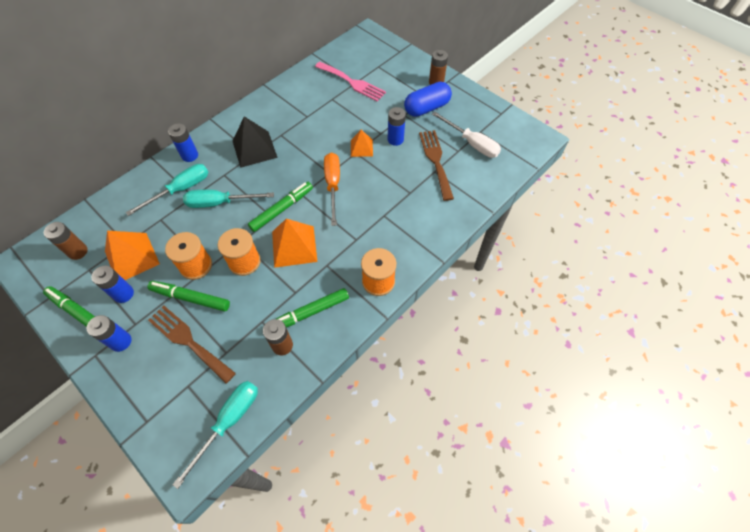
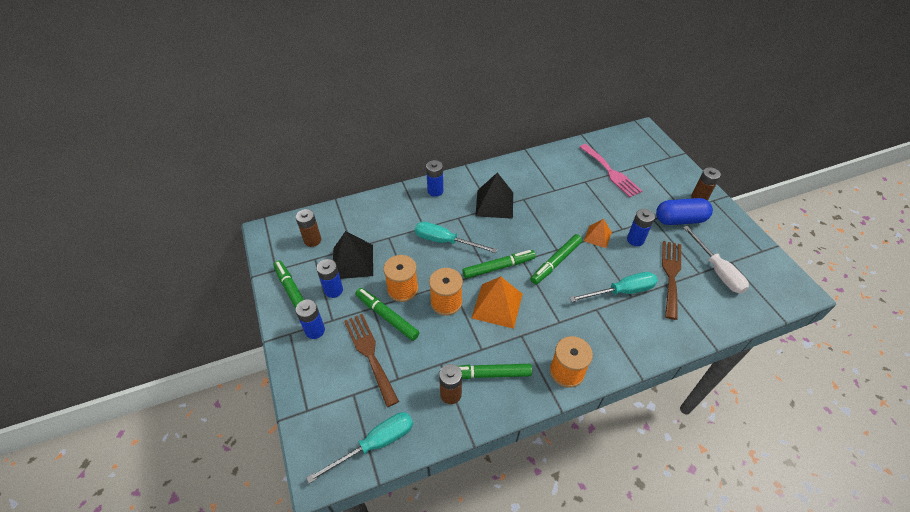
camera: 25 degrees right, 10 degrees down
(132, 257) = (352, 261): orange pyramid -> black pyramid
(180, 190) = (415, 218): turquoise screwdriver -> turquoise screwdriver (621, 291)
(333, 185) = (555, 262): orange screwdriver -> green marker

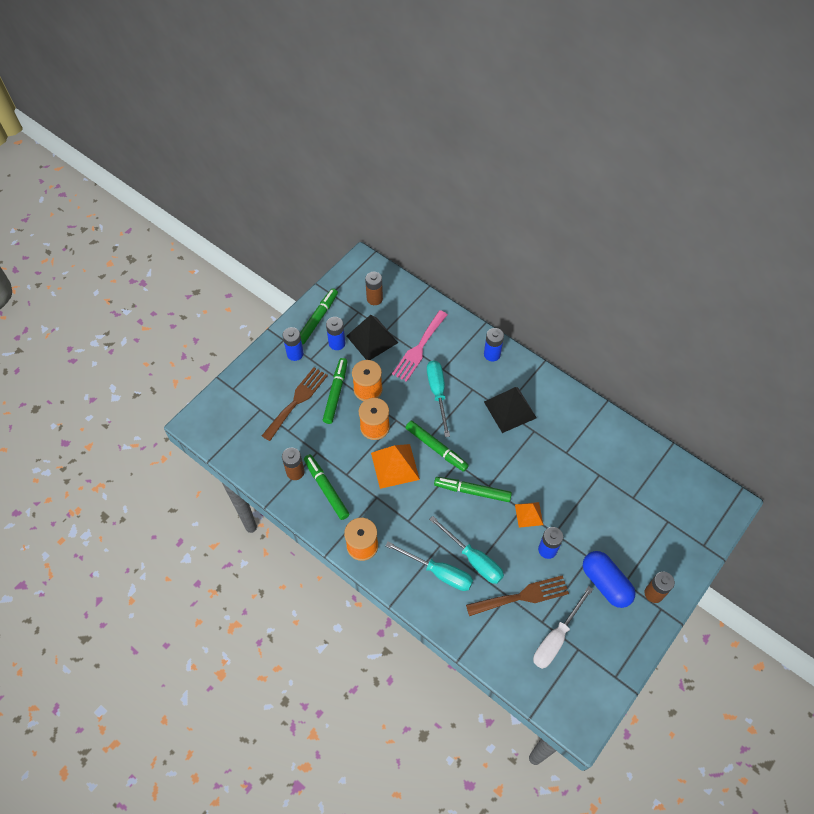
camera: 60 degrees right, 10 degrees up
(375, 444) = (231, 444): turquoise screwdriver -> turquoise screwdriver (438, 572)
(611, 172) = (631, 494): pink fork -> pink fork (419, 348)

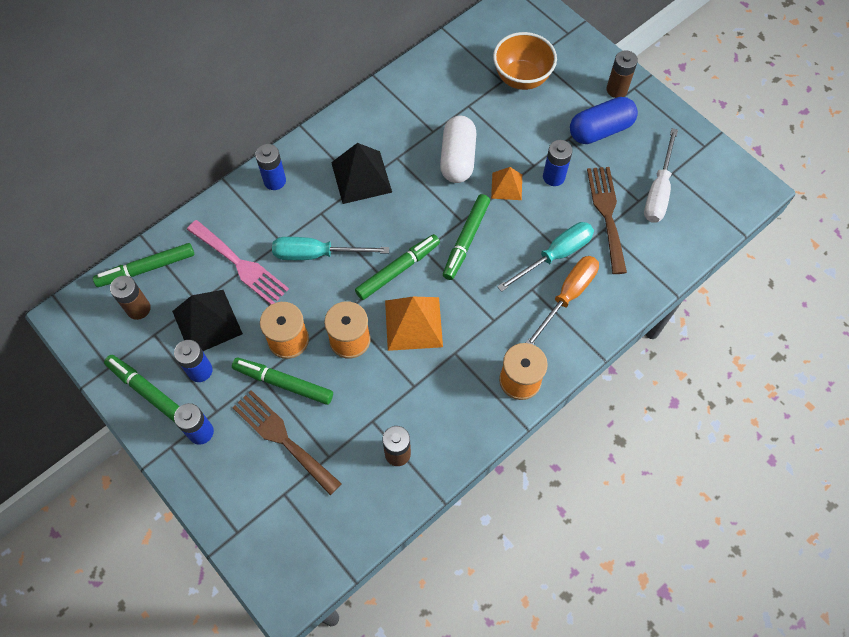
camera: 80 degrees left, 5 degrees up
(326, 489) = (431, 415): green marker -> green marker (146, 268)
(438, 572) = (567, 296): turquoise screwdriver -> orange screwdriver
(545, 474) = (457, 158): none -> white capsule
(556, 638) = (658, 190): white screwdriver -> white screwdriver turned 60 degrees clockwise
(640, 512) = (521, 78): none -> orange bowl

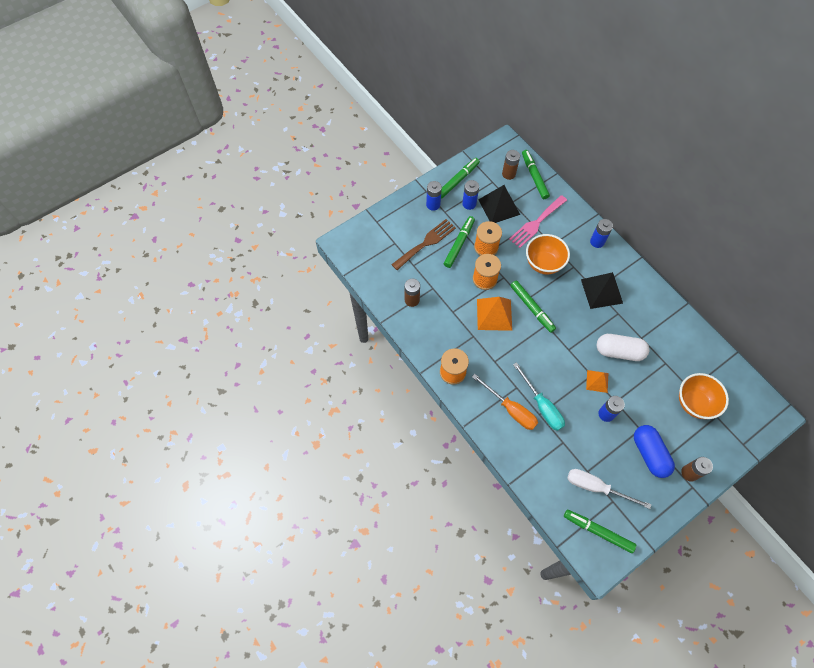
camera: 95 degrees right, 0 degrees up
(317, 254) = (543, 263): turquoise screwdriver -> orange bowl
(466, 240) = (554, 350): green marker -> green marker (598, 531)
(607, 214) = (575, 446): brown fork -> none

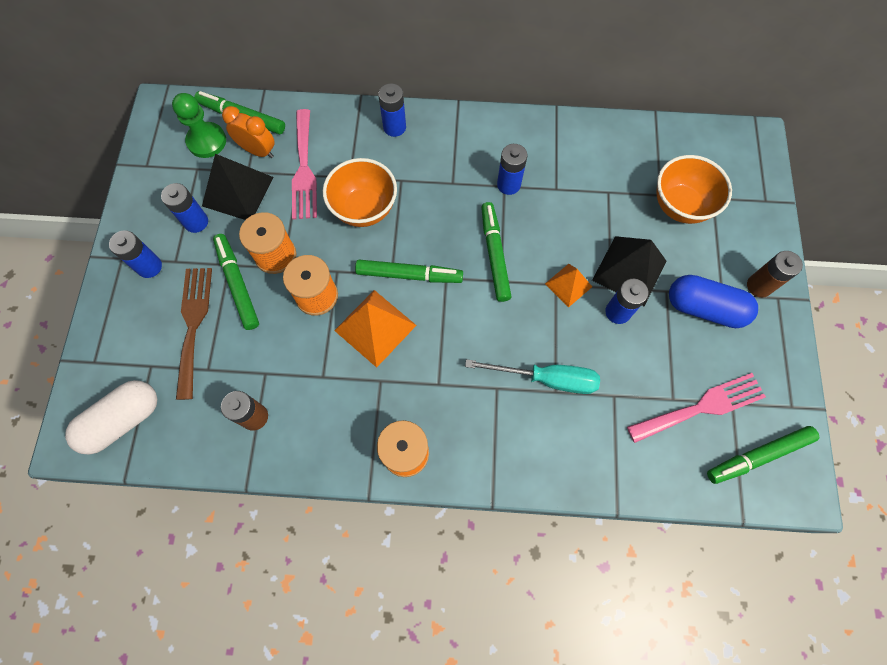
camera: 50 degrees left, 5 degrees up
(458, 180) = (150, 206): green marker -> green marker (494, 254)
(508, 174) = (207, 141): brown battery -> green pawn
(510, 409) = (519, 422): orange screwdriver -> none
(525, 197) = (258, 151): none -> orange clock
(596, 487) = (701, 407): white screwdriver -> pink fork
(601, 291) = (460, 178): black pyramid -> black pyramid (629, 270)
(619, 351) = (552, 227): white capsule -> white capsule (123, 420)
(621, 314) = (508, 184): none -> blue battery

